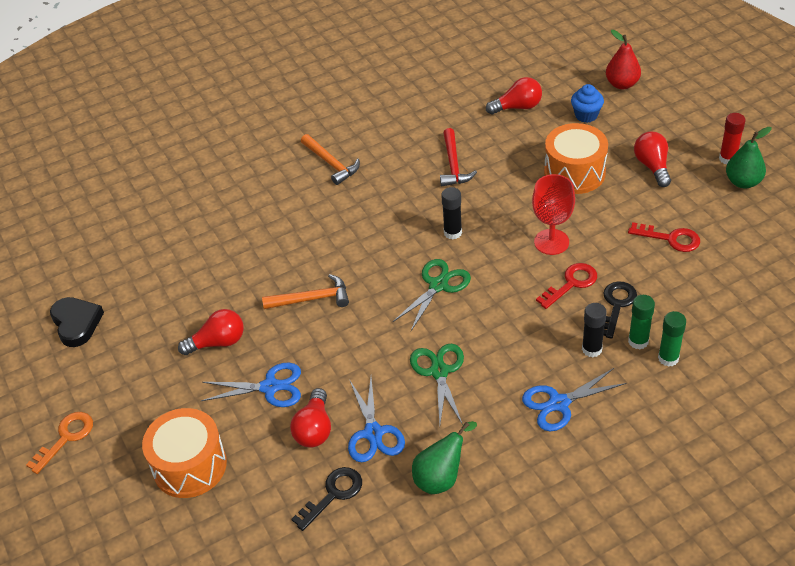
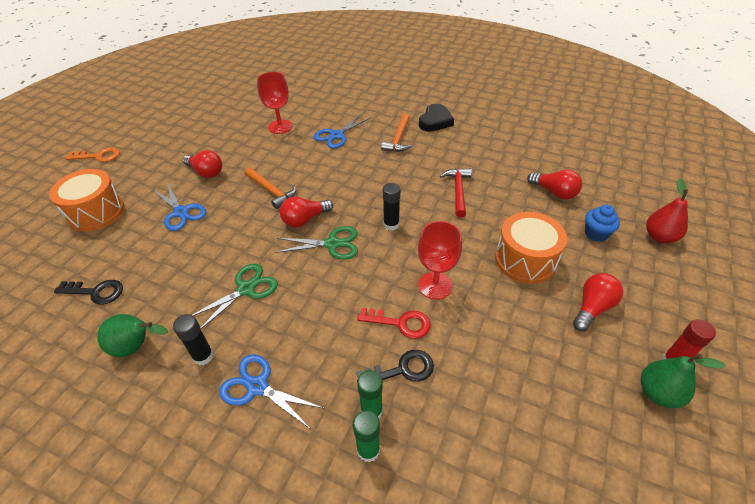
camera: 50 degrees right, 0 degrees up
(76, 323) = (187, 117): black heart -> black heart (435, 121)
(199, 246) = (280, 127): none -> red goblet
(314, 429) = (154, 251): red light bulb -> red light bulb (305, 219)
(373, 433) = (164, 284): blue scissors -> blue scissors (336, 135)
(453, 165) = (458, 191): red hammer -> red hammer turned 135 degrees clockwise
(592, 349) = (336, 378): black glue stick -> black glue stick (203, 356)
(671, 238) = (521, 369): red key -> none

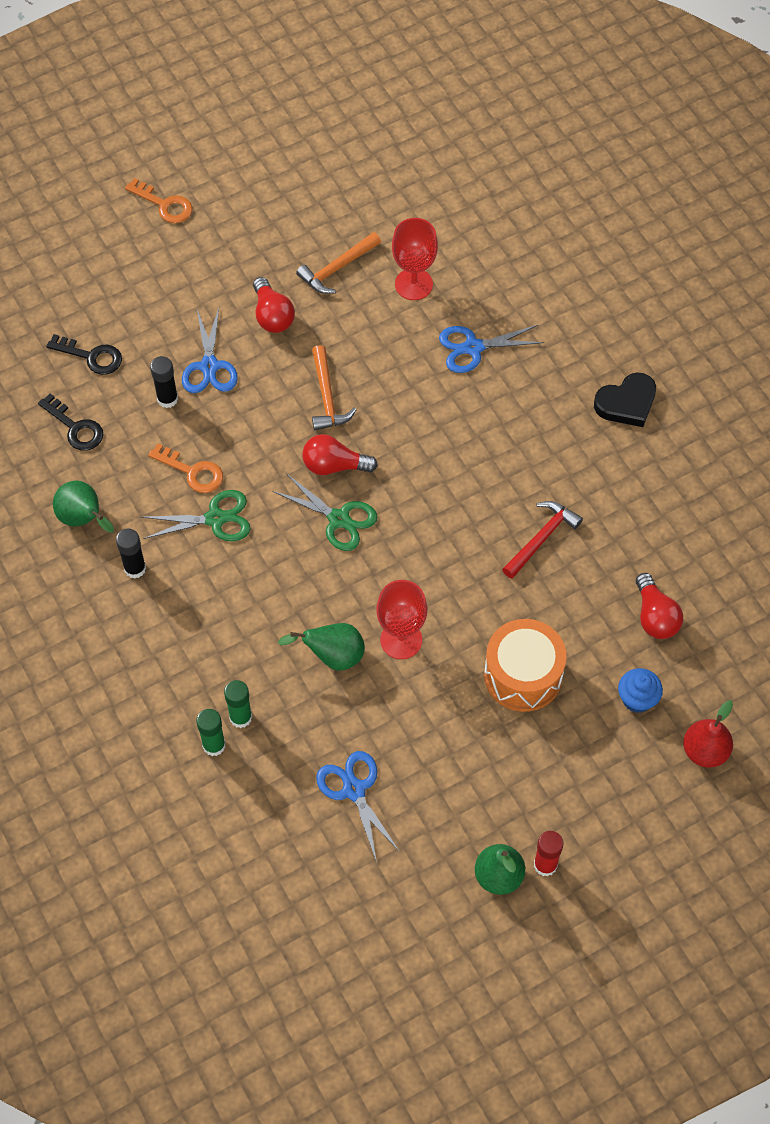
camera: 35 degrees right, 15 degrees up
(96, 212) = (121, 308): orange drum -> none
(208, 271) = (193, 472): none -> orange key
(257, 387) = (163, 630): blue scissors -> blue scissors (354, 790)
(391, 225) = (422, 535): black glue stick -> black glue stick (167, 399)
(398, 139) = (547, 405): orange hammer -> orange hammer (337, 268)
(401, 323) = (333, 656): red key -> green pear
(402, 369) = (296, 700): black key -> black key (92, 356)
(592, 308) = (532, 769): red light bulb -> none

